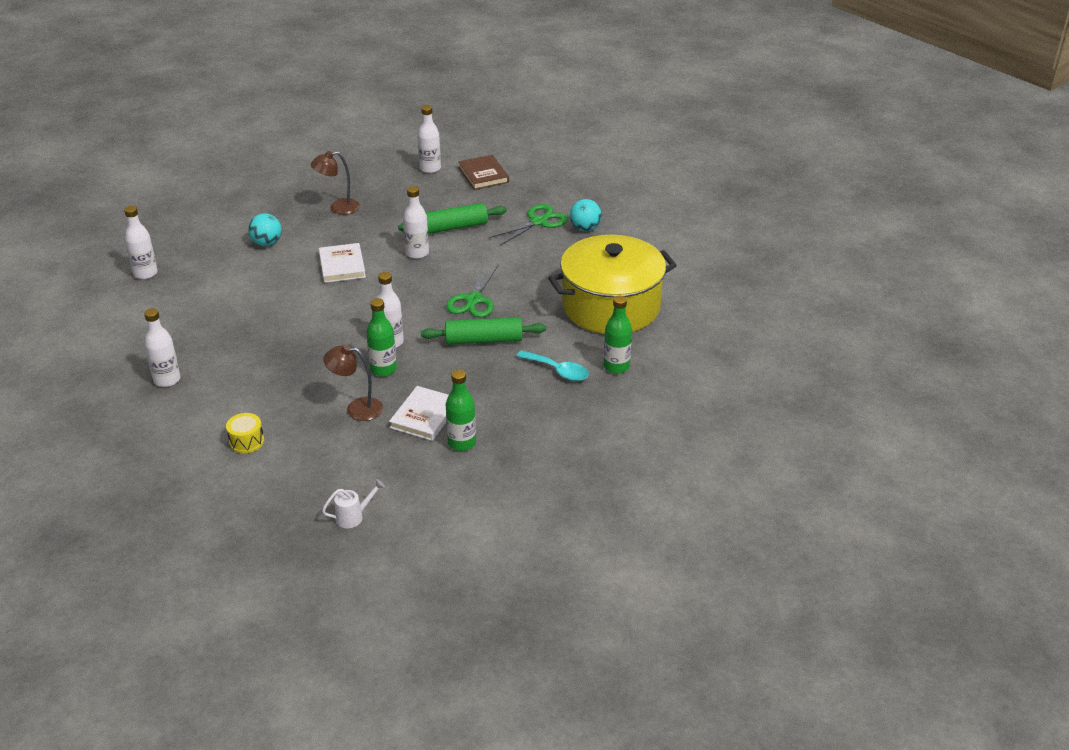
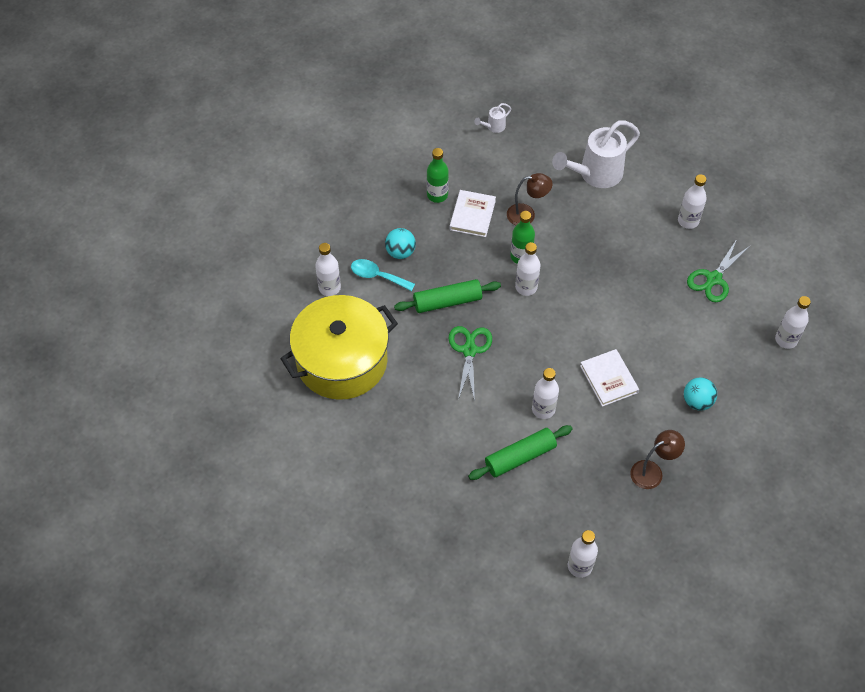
camera: 170 degrees right, 20 degrees up
(246, 441) = (595, 174): yellow drum -> white watering can
(483, 175) = (514, 563): brown book -> none
(538, 222) = (433, 481): green scissors -> green scissors (714, 279)
(585, 228) = (382, 477): turquoise ball -> turquoise ball (400, 252)
(616, 366) = (329, 288): green bottle -> white bottle

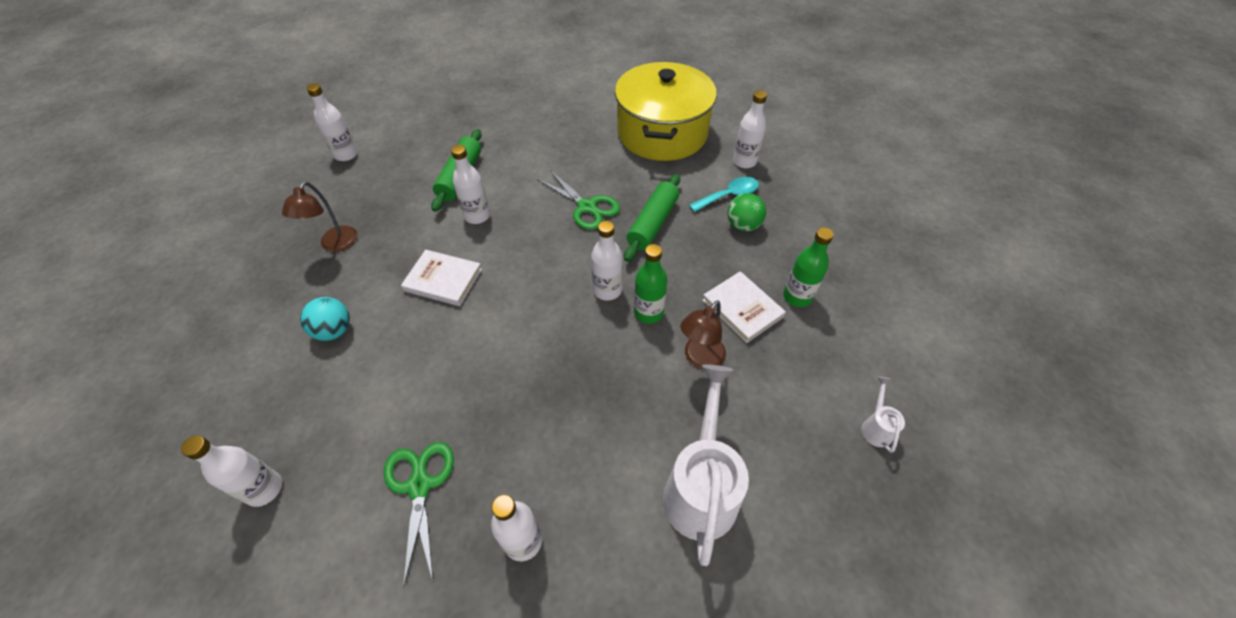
camera: 130 degrees right, 5 degrees down
(400, 252) = (743, 225): turquoise ball -> green ball

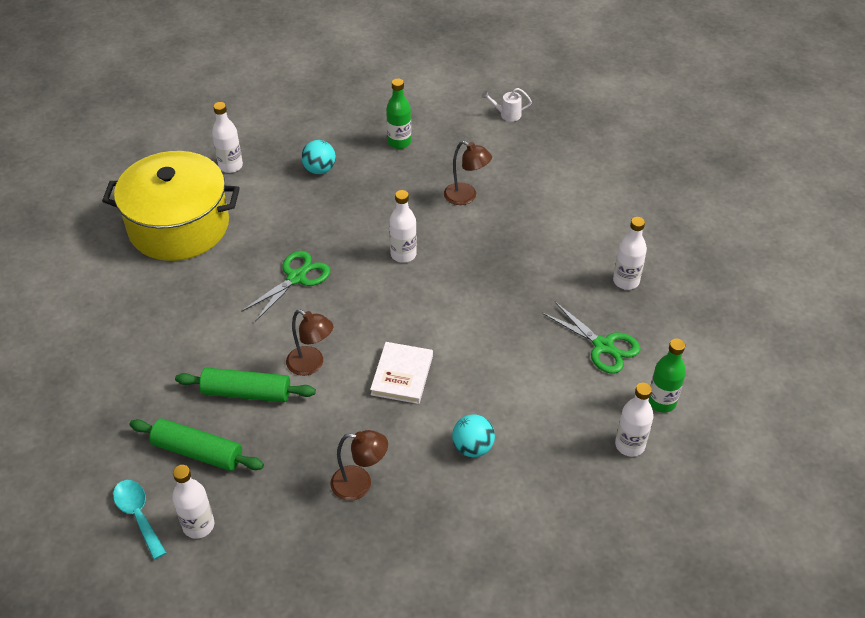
camera: 95 degrees left, 5 degrees down
(419, 486) = (603, 346): green scissors -> green scissors turned 120 degrees counterclockwise
(477, 216) = (311, 365): white bottle -> brown lamp
(648, 312) = (425, 227): green bottle -> green bottle (661, 402)
(653, 224) = (319, 228): green rolling pin -> green rolling pin (198, 452)
(701, 488) = (568, 196): white watering can -> none
(729, 195) = (280, 177): turquoise spoon -> turquoise spoon (138, 515)
(742, 308) = (414, 173): white book -> none
(743, 225) = (319, 169): green ball -> turquoise ball

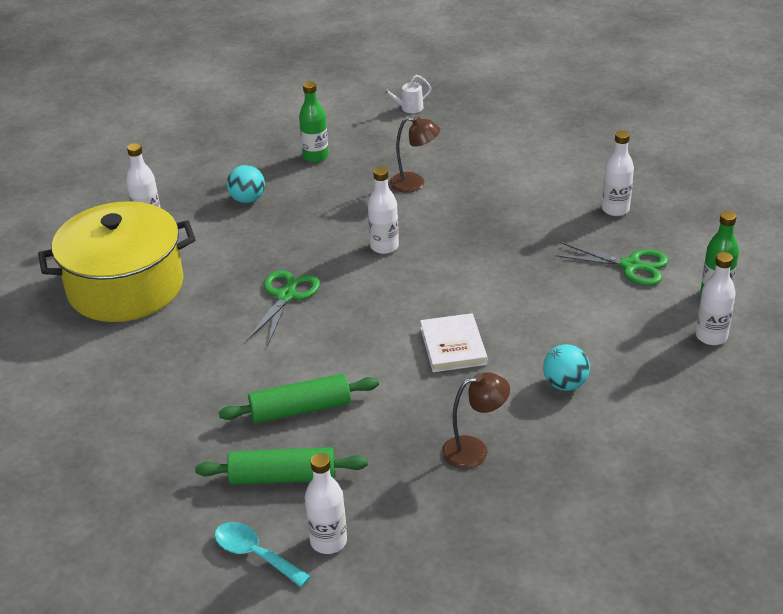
camera: 20 degrees left, 10 degrees down
(311, 365) = (353, 365): brown lamp -> none

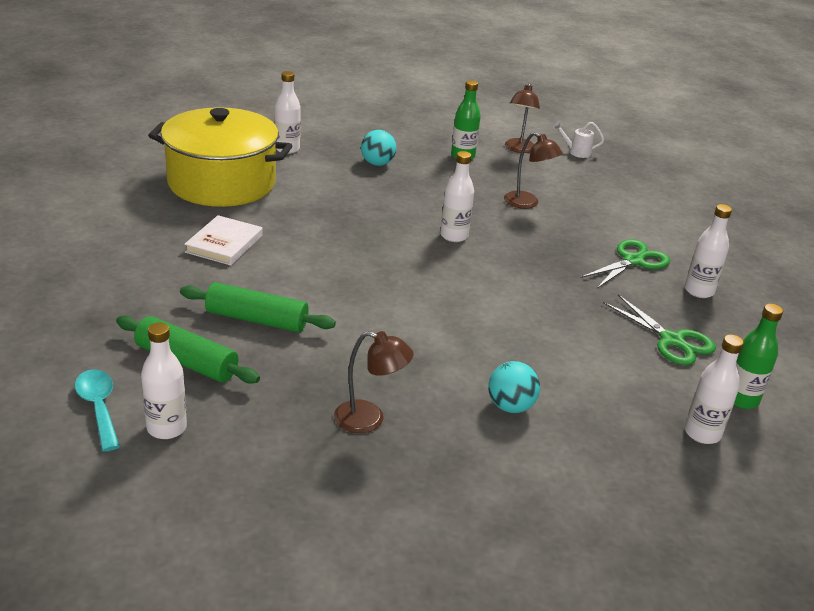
camera: 25 degrees right, 5 degrees down
(286, 296) = (335, 237): green scissors -> green scissors (633, 261)
(357, 126) = (518, 149): none -> brown lamp
(453, 346) = (436, 331): white book -> white book (224, 244)

